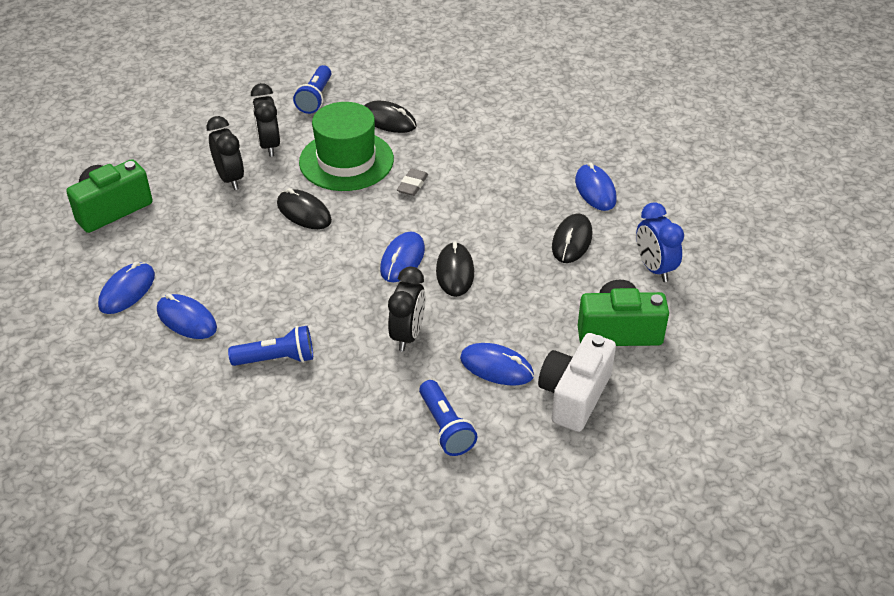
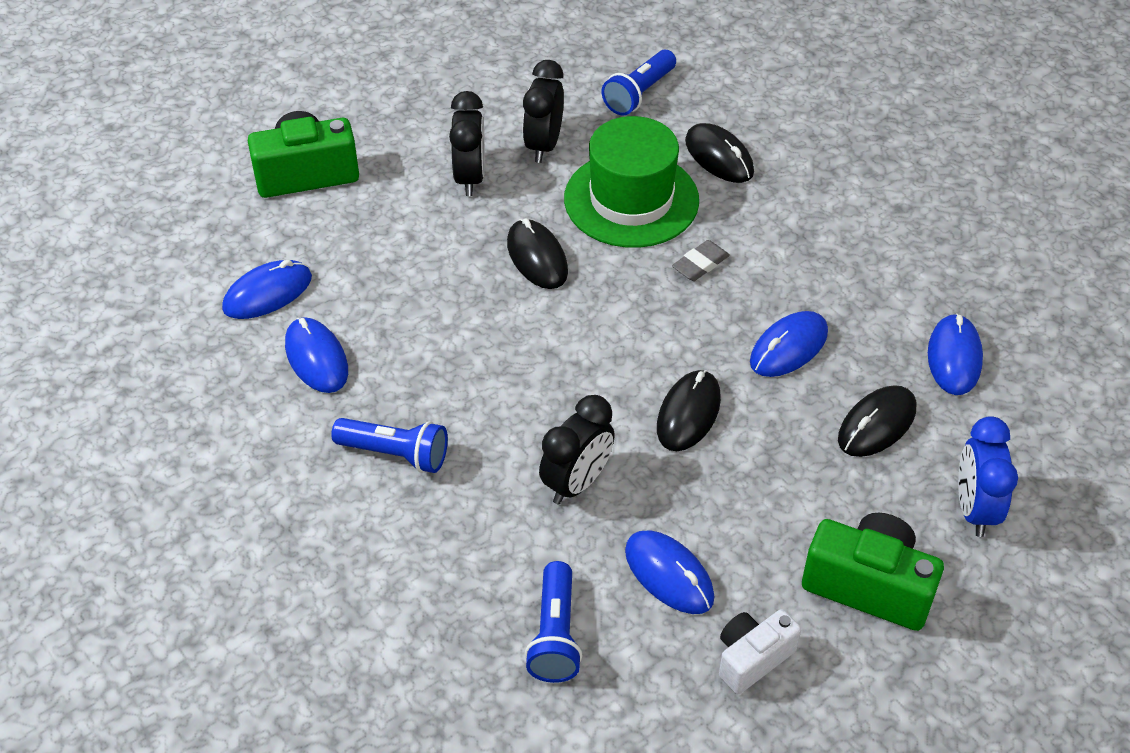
camera: 25 degrees right, 5 degrees up
(402, 259) = (628, 370): blue mouse -> blue mouse (788, 347)
(574, 395) = (752, 658): white camera -> white camera, size x0.64

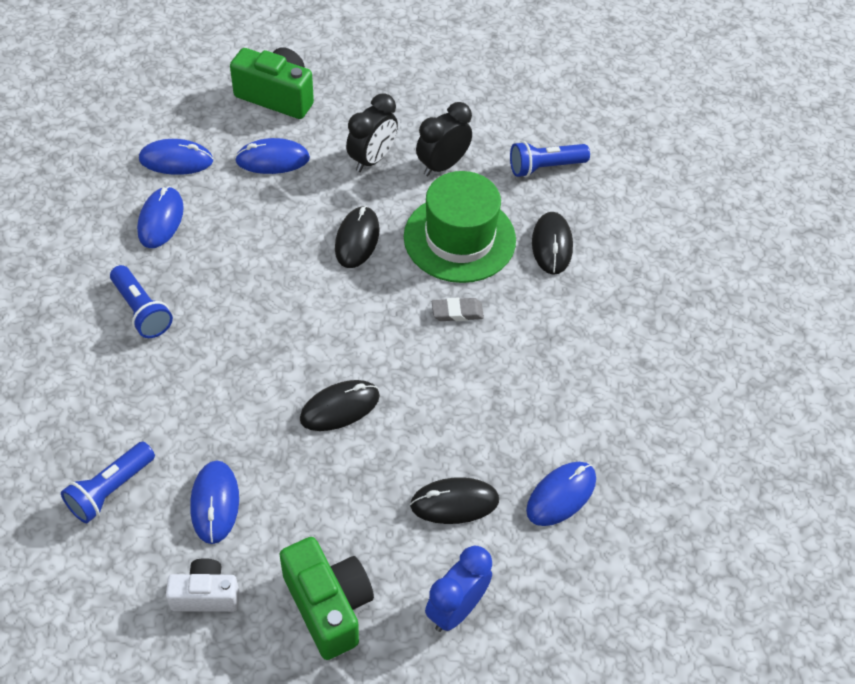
camera: 35 degrees right, 5 degrees up
(576, 482) = (224, 404): black clock -> none
(788, 347) = (453, 409): blue mouse -> blue mouse (272, 159)

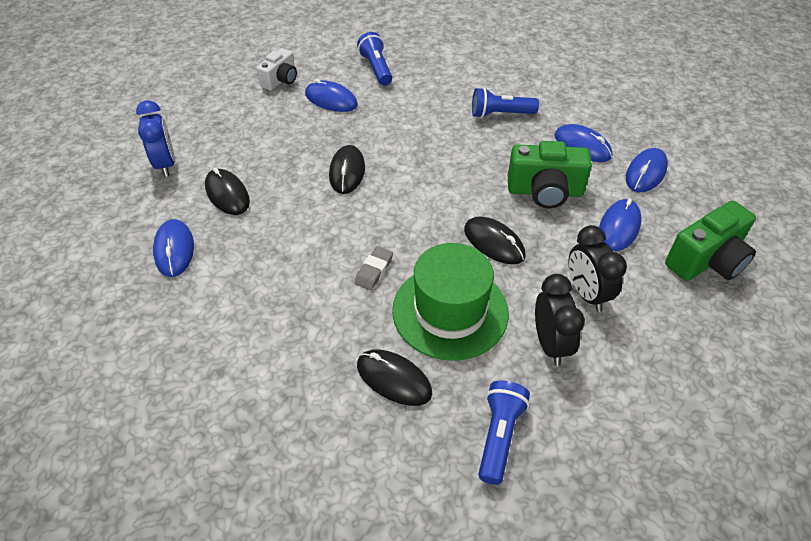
camera: 125 degrees right, 5 degrees down
(328, 606) = (226, 118): green camera -> green camera (545, 191)
(454, 503) = (227, 194): black mouse -> black mouse turned 60 degrees counterclockwise

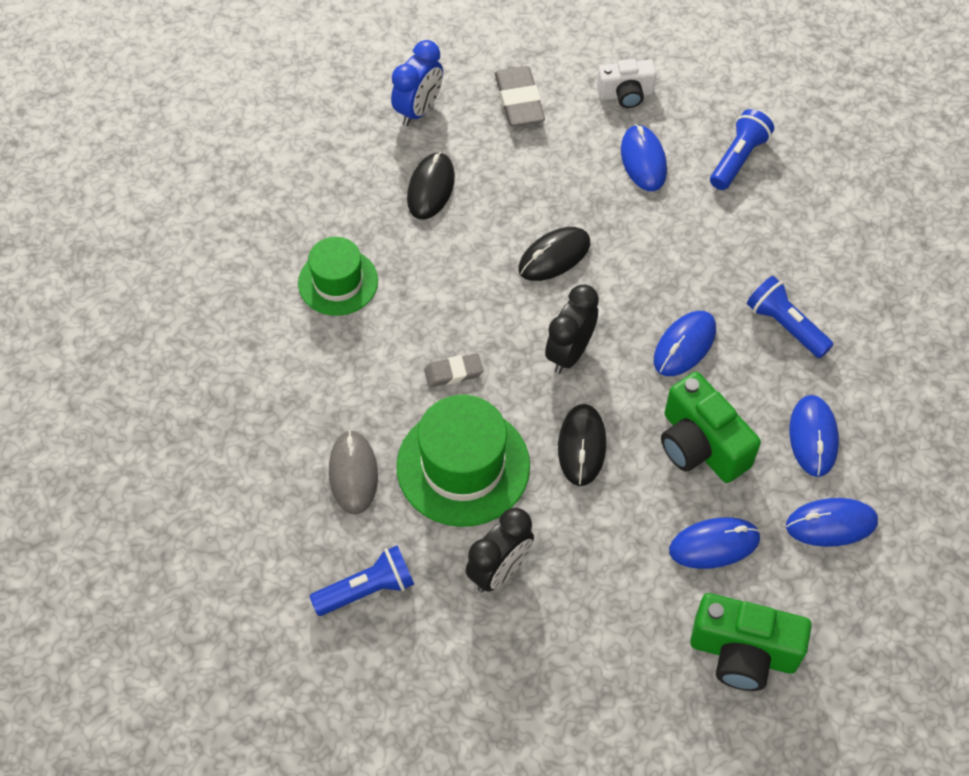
camera: 50 degrees right, 10 degrees up
(174, 250) = (333, 207): blue mouse -> blue mouse (684, 345)
(224, 120) = (519, 101): none -> grey eraser
(233, 285) = (338, 282): none -> green hat
(394, 379) = (353, 473): black mouse -> grey mouse
(586, 294) = (590, 566): black clock -> black clock (569, 353)

